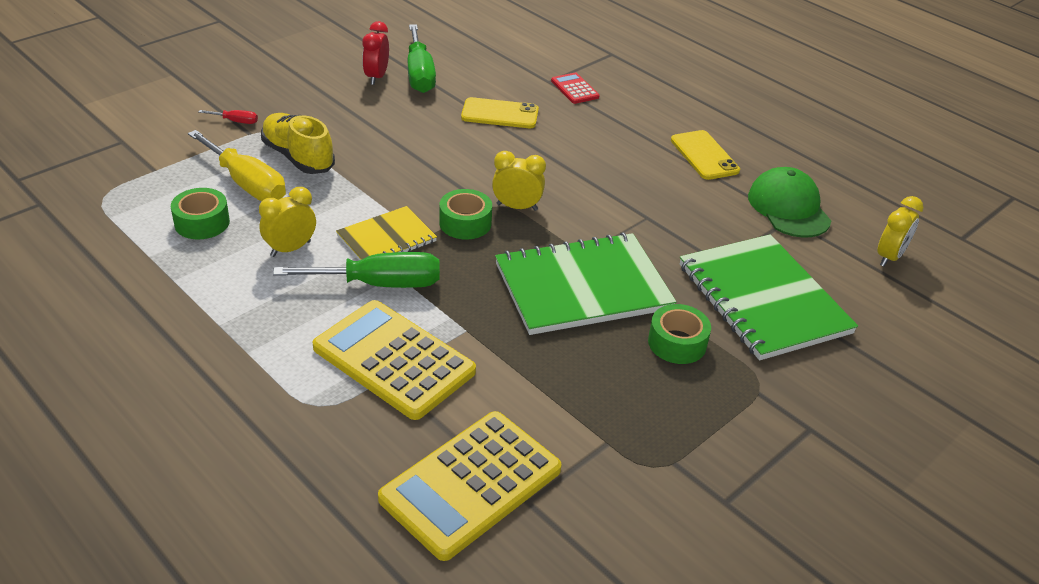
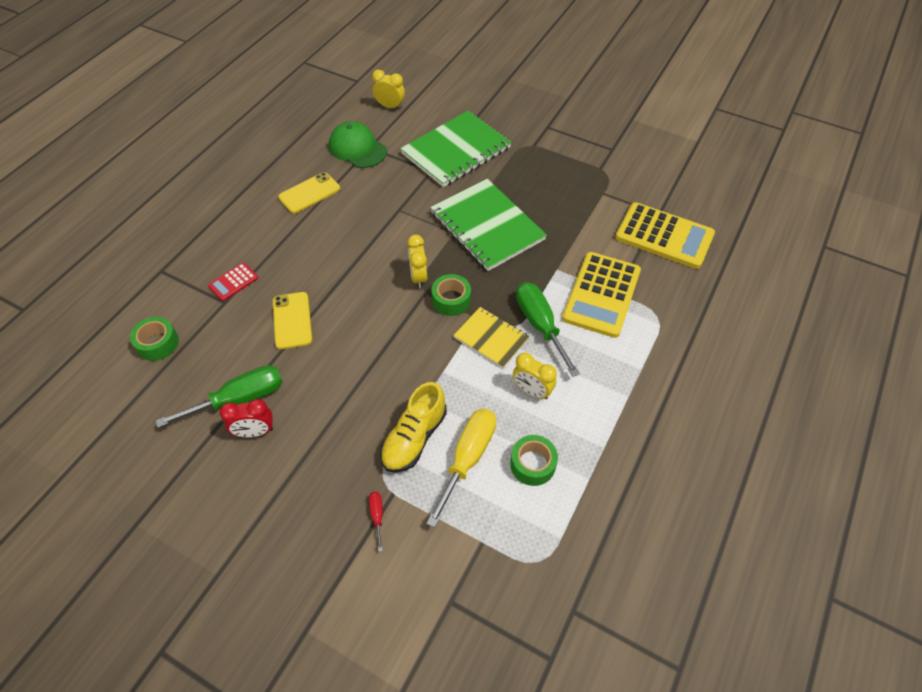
camera: 105 degrees left, 15 degrees up
(677, 343) = (513, 179): green tape -> green tape (158, 343)
(788, 208) = (357, 148): green cap -> green cap turned 75 degrees clockwise

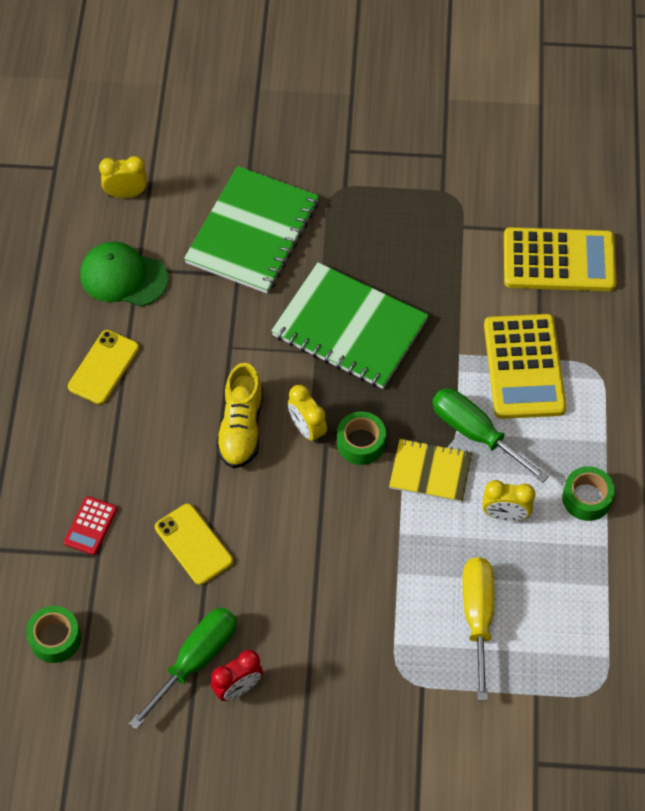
camera: 25 degrees left, 5 degrees up
(377, 516) = (420, 716): red screwdriver -> none
(414, 438) = (411, 620): yellow shoe -> yellow shoe (241, 428)
(532, 464) = (545, 595): green tape -> green tape (586, 498)

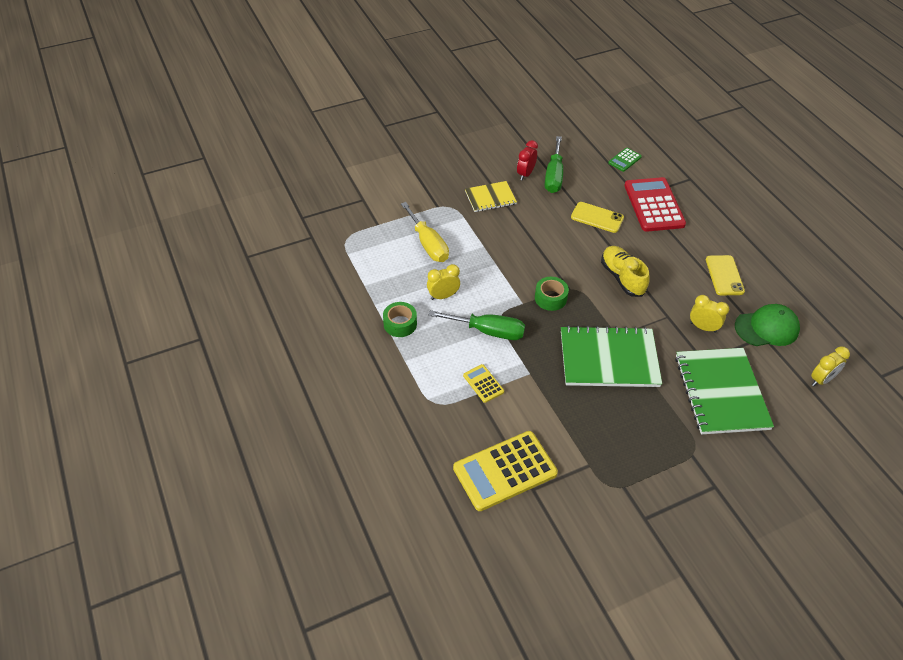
camera: 150 degrees right, 10 degrees down
(55, 638) = (624, 160): green tape -> green calculator
(90, 526) = (654, 205): red calculator -> red calculator, size x2.12
(307, 429) = (586, 292): yellow clock -> yellow clock (703, 327)
(430, 472) = (500, 300): yellow notebook -> yellow notebook (490, 198)
(524, 367) = (483, 383): yellow calculator -> yellow calculator, size x0.47

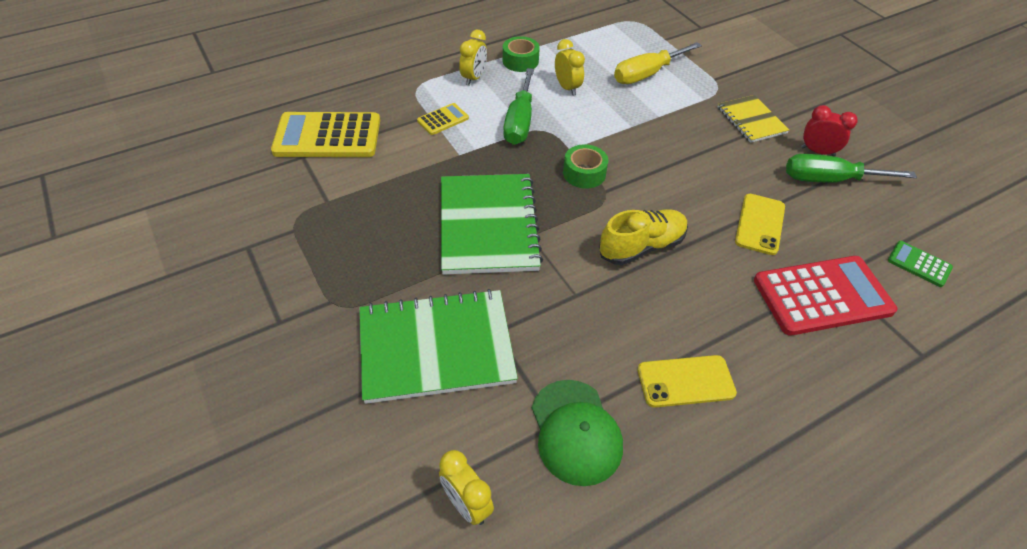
camera: 85 degrees right, 0 degrees up
(505, 471) = (327, 136): yellow calculator -> yellow calculator turned 60 degrees counterclockwise
(703, 327) = (561, 337): yellow clock -> yellow clock (474, 78)

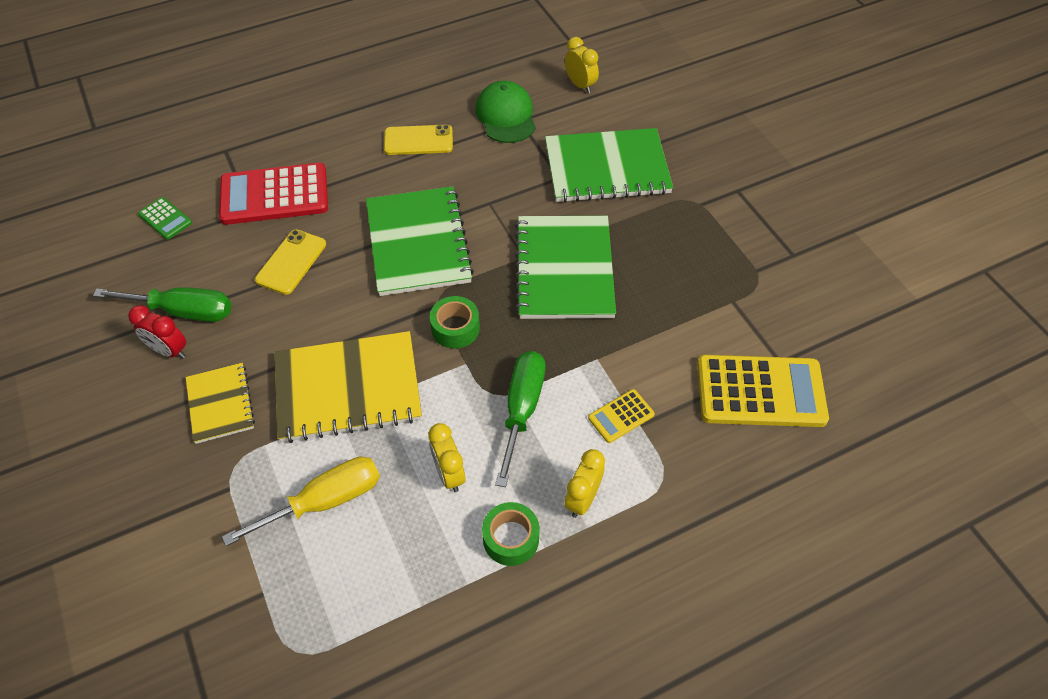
camera: 175 degrees left, 5 degrees up
(641, 247) = (418, 243): yellow shoe -> green notebook
(659, 131) = (348, 388): none -> yellow notebook

